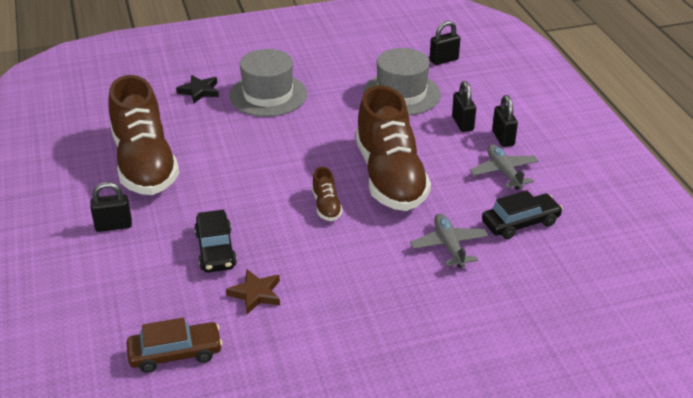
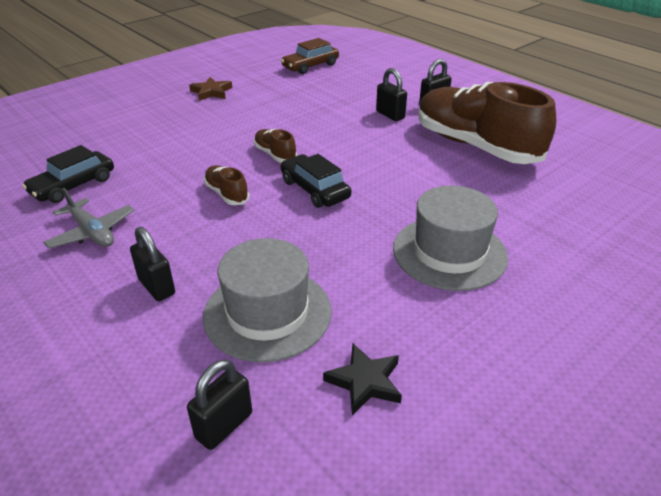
camera: 155 degrees right, 0 degrees up
(199, 91) = (536, 232): black star -> black star (365, 381)
(215, 250) = (340, 109): black car -> black car (315, 189)
(255, 294) = (286, 96): brown star -> brown star (211, 92)
(390, 177) = (227, 194): brown shoe -> brown shoe, size x0.41
(449, 246) = (145, 152): grey plane -> none
(503, 138) = (93, 279): black padlock -> black padlock (390, 115)

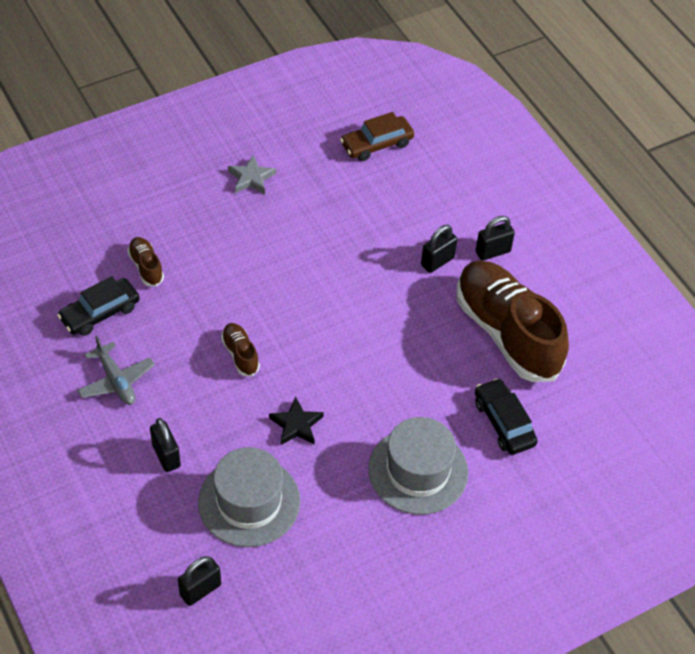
camera: 10 degrees right, 15 degrees up
(211, 92) = (251, 178): brown star -> grey star
(275, 154) = (298, 305): brown shoe -> brown shoe (146, 267)
(315, 189) = (324, 365): black car -> black car (504, 422)
(365, 381) = (305, 578): black star -> black star (296, 425)
(390, 115) = (437, 261): black padlock -> black padlock turned 75 degrees clockwise

